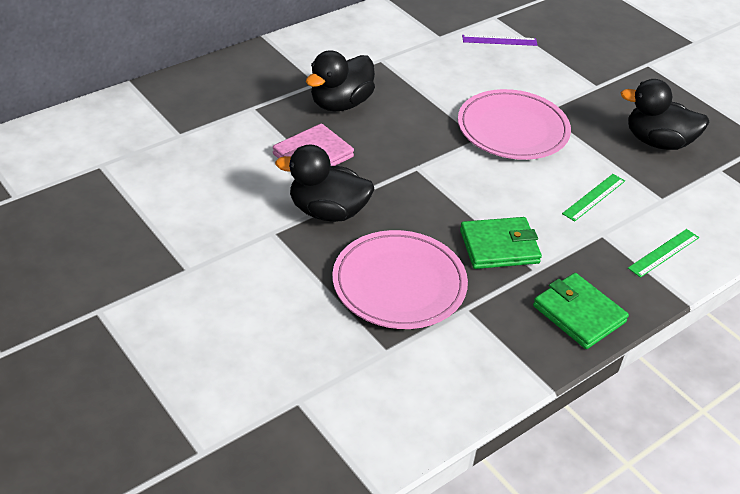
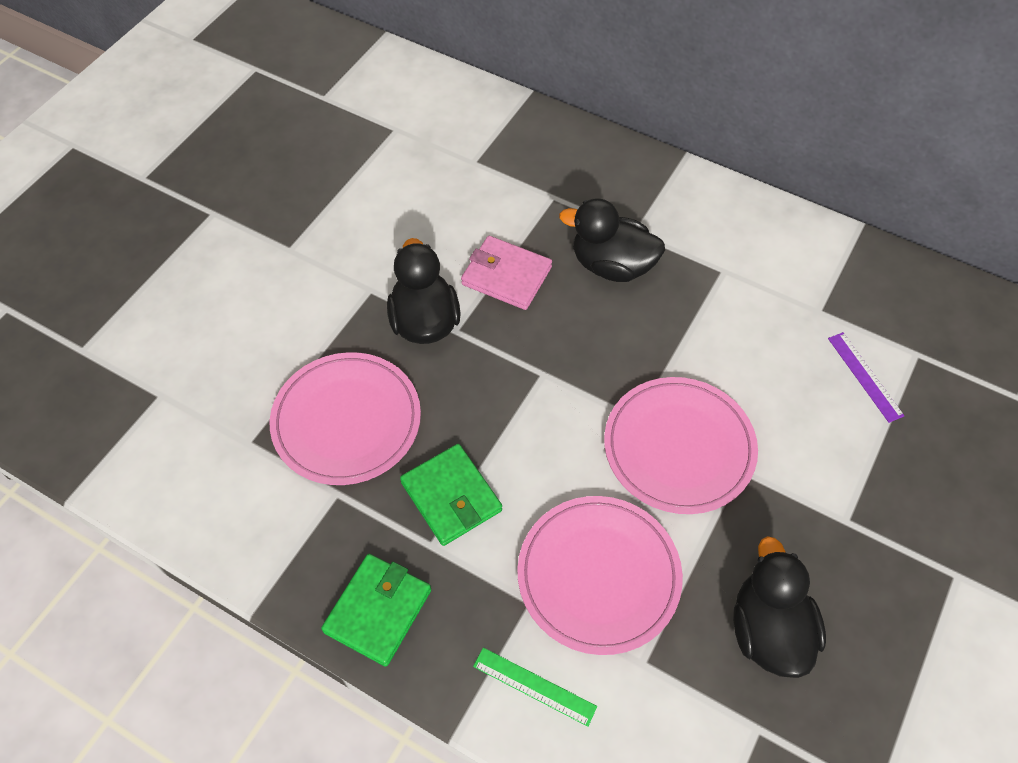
camera: 70 degrees right, 15 degrees up
(594, 197) = (598, 576): green ruler -> pink plate

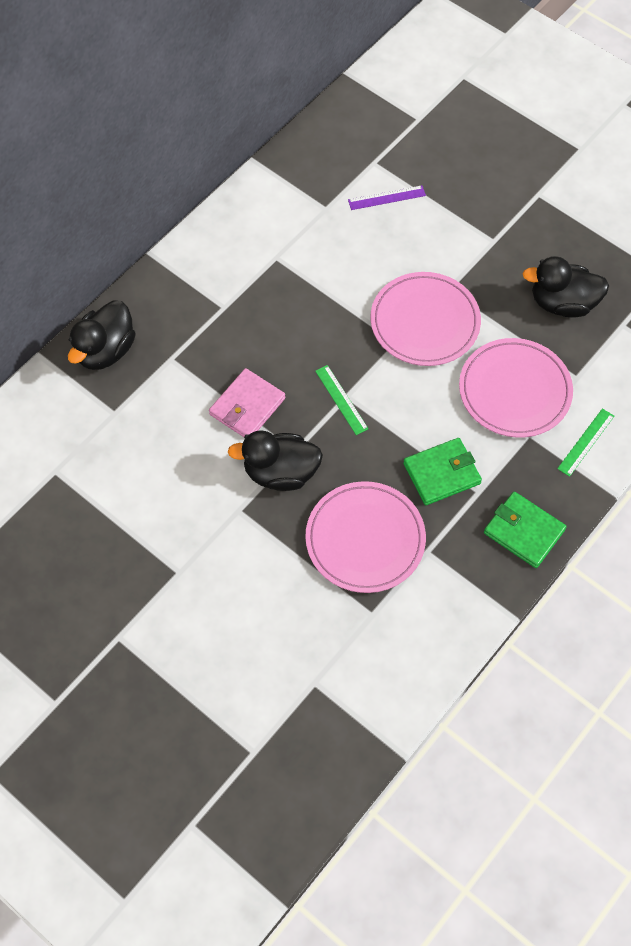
camera: 80 degrees left, 5 degrees up
(537, 368) = (341, 399): none -> green ruler
(611, 265) = (254, 330): black duck -> black duck (105, 350)

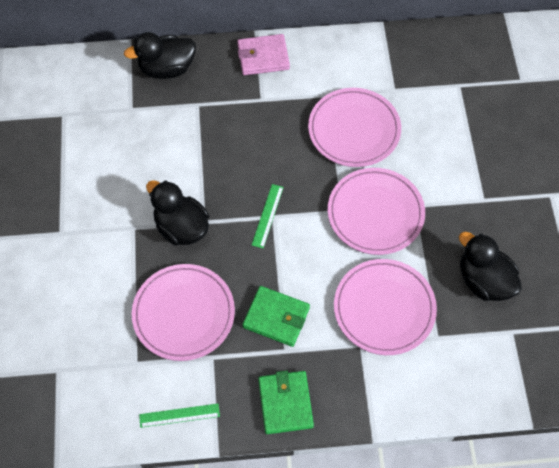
camera: 45 degrees right, 0 degrees up
(247, 406) = (208, 170): pink wallet -> pink wallet (263, 57)
(331, 269) = (354, 130): none -> pink plate
(386, 198) = (441, 114): purple ruler -> none
(585, 442) = (393, 385): green ruler -> green ruler (179, 415)

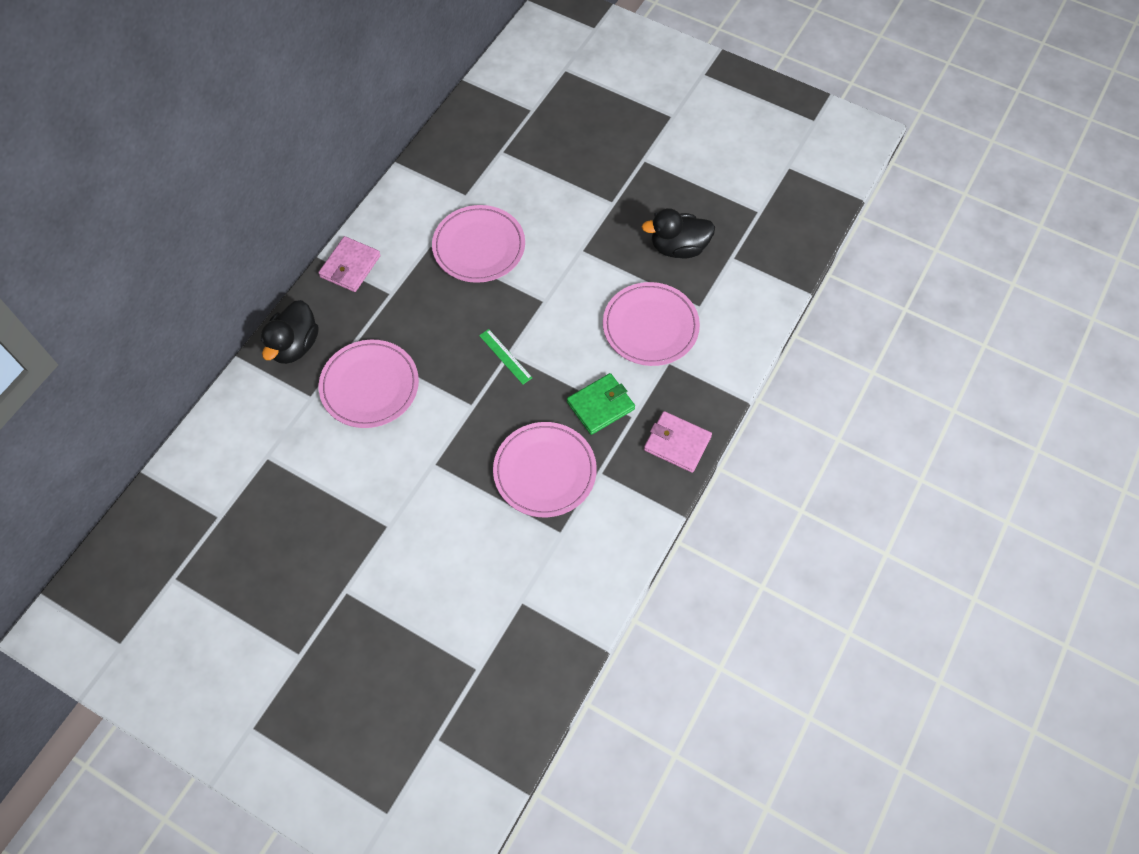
camera: 55 degrees left, 0 degrees up
(179, 415) = (631, 527): green ruler -> none
(181, 227) = (463, 426): black duck -> none
(285, 403) = (677, 443): green wallet -> pink wallet
(375, 213) = (565, 280): pink plate -> pink plate (369, 386)

